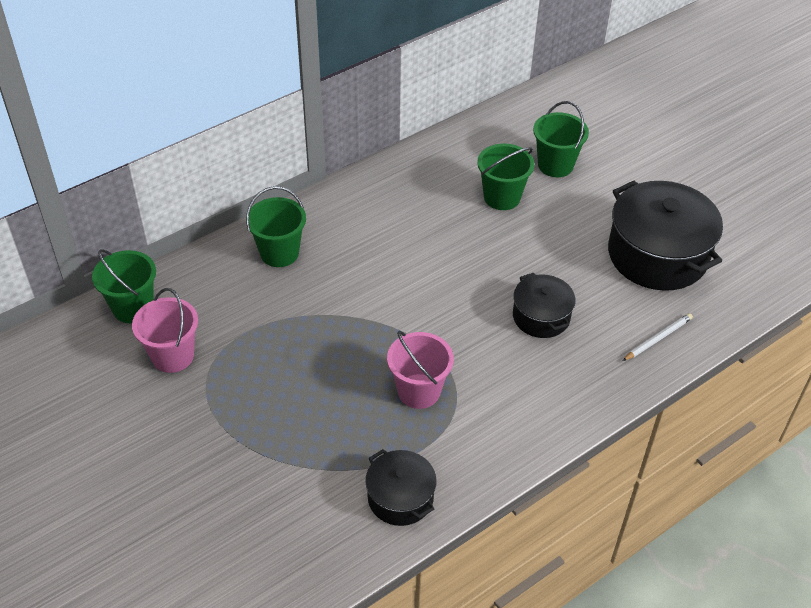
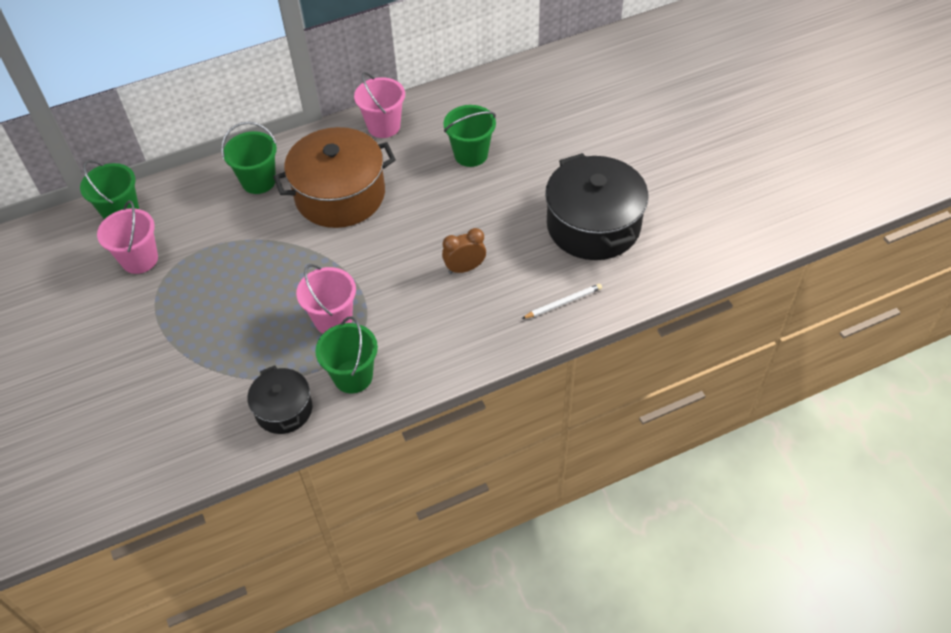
camera: 15 degrees right, 5 degrees up
(376, 256) = (340, 195): none -> brown pot
(397, 178) = (384, 126): none -> pink bucket
(541, 316) = (465, 268): black pot -> brown clock
(555, 165) = (531, 130): green bucket -> green bucket (353, 376)

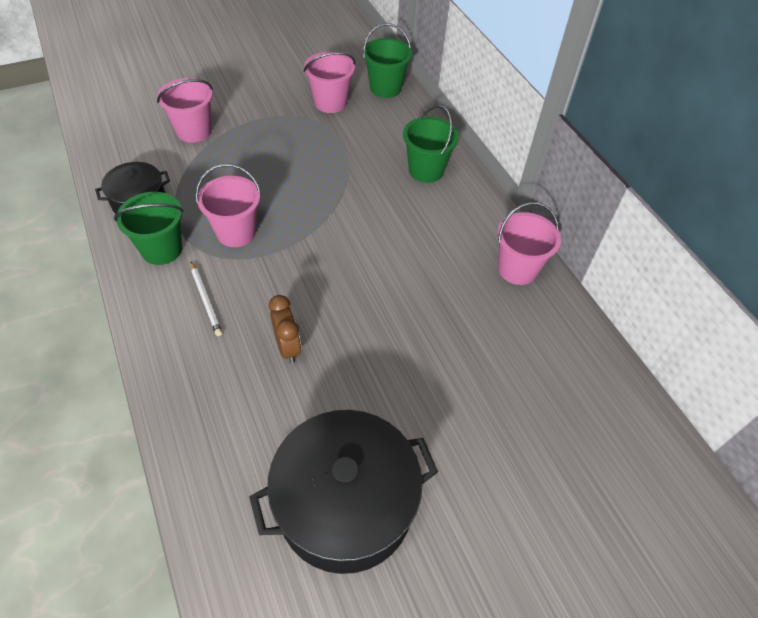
camera: 85 degrees right, 0 degrees up
(171, 379) = (194, 131): none -> pink bucket
(340, 195) = (406, 233): brown pot -> none
(471, 154) = (476, 357): green bucket -> none
(563, 303) = (216, 454): white pencil -> white pencil (206, 300)

